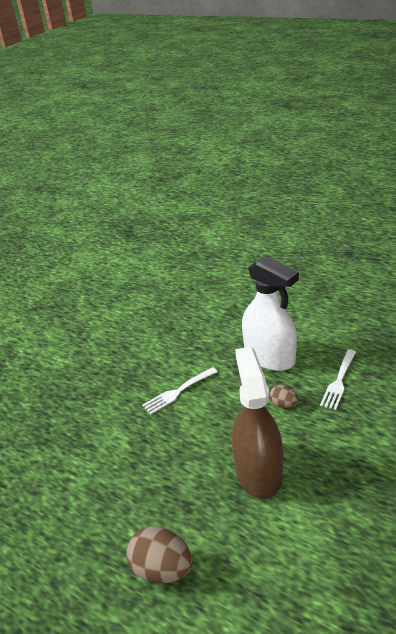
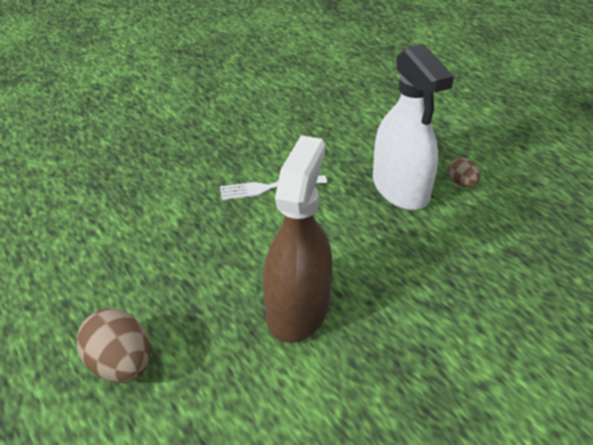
camera: 20 degrees right, 5 degrees up
(283, 404) = (380, 247): brown egg -> brown egg (461, 183)
(339, 381) = (468, 247): white fork -> none

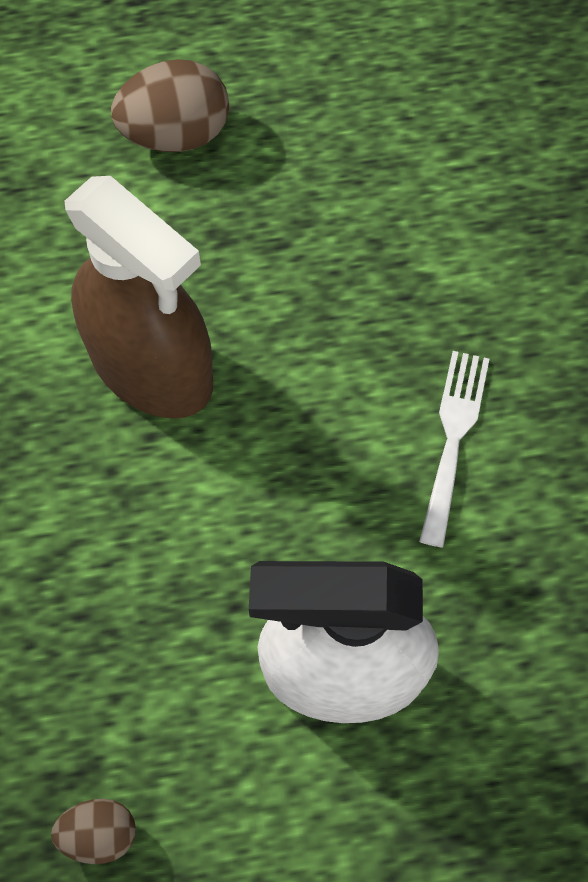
camera: 115 degrees right, 25 degrees up
(461, 183) = (305, 806): brown egg -> brown egg (99, 834)

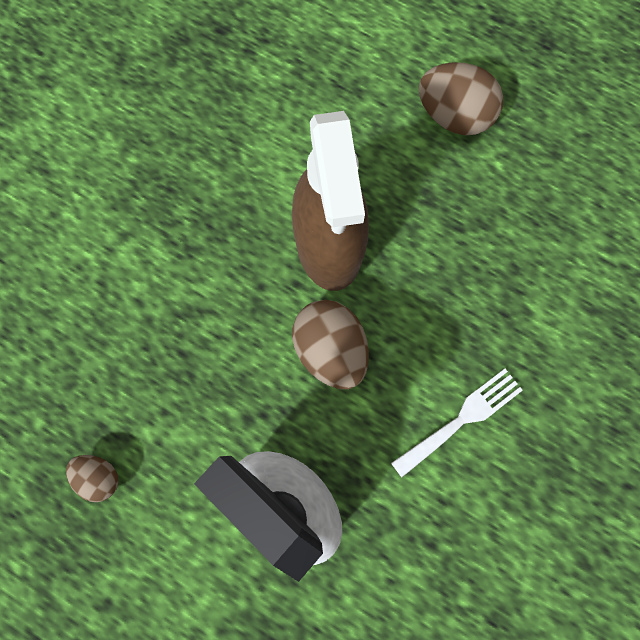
camera: 40 degrees right, 10 degrees up
(250, 477) = (330, 349): none -> brown egg

